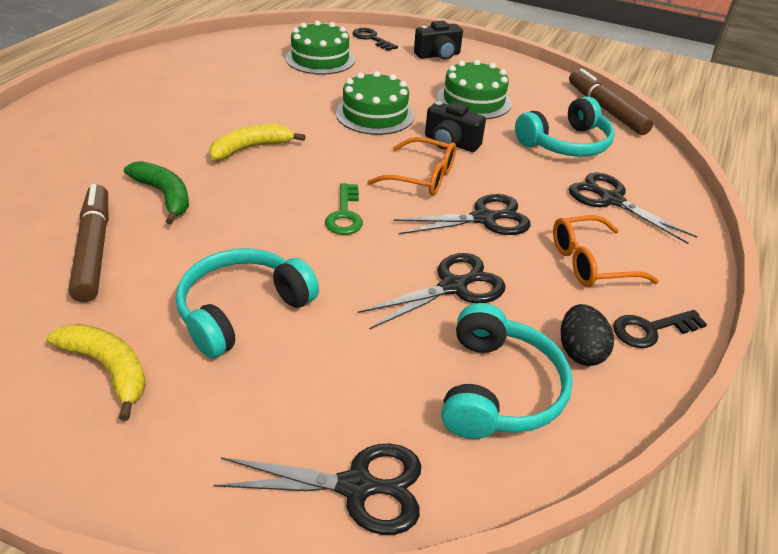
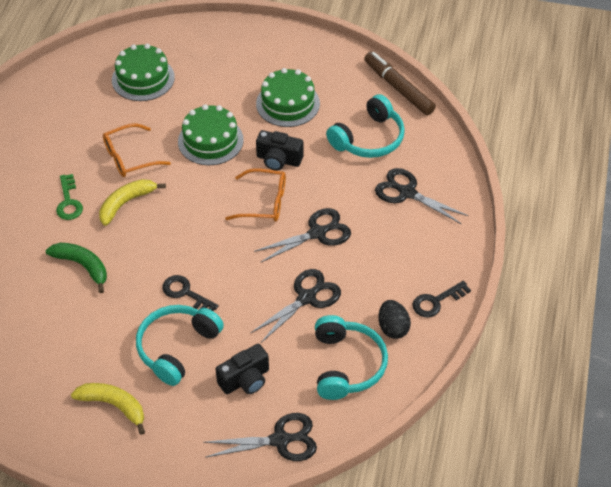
camera: 10 degrees left, 10 degrees up
(94, 249) = (58, 324): brown marker -> none
(345, 214) = (218, 253): green key -> green key (69, 202)
(371, 39) = (180, 37): black key -> black key (185, 293)
(438, 55) = (245, 47): black camera -> black camera (245, 380)
(590, 262) = (395, 256): orange glasses -> orange glasses (129, 157)

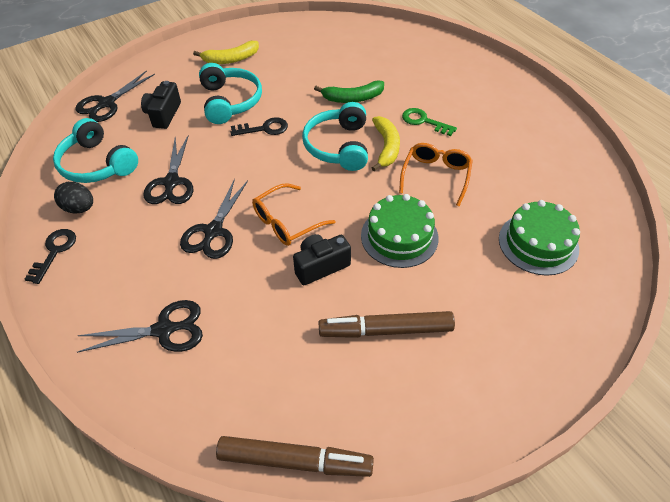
camera: 135 degrees right, 0 degrees up
(288, 103) = (385, 330): green cake -> brown marker
(369, 138) = (261, 359): turquoise headphones -> turquoise headphones (338, 146)

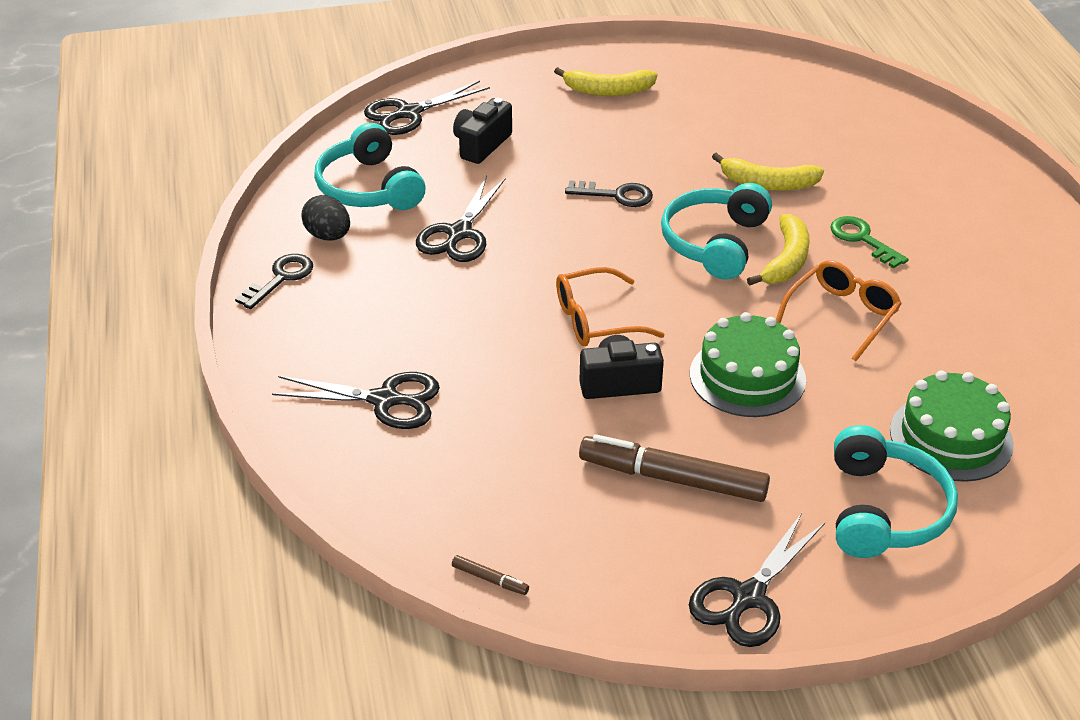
camera: 20 degrees right, 10 degrees down
(213, 231) = (491, 306): black scissors -> black scissors (748, 598)
(230, 101) = (582, 148): turquoise headphones -> turquoise headphones (883, 510)
(295, 461) = (490, 579): brown marker -> brown marker, size x0.41
(352, 98) = (767, 184): green banana -> yellow banana

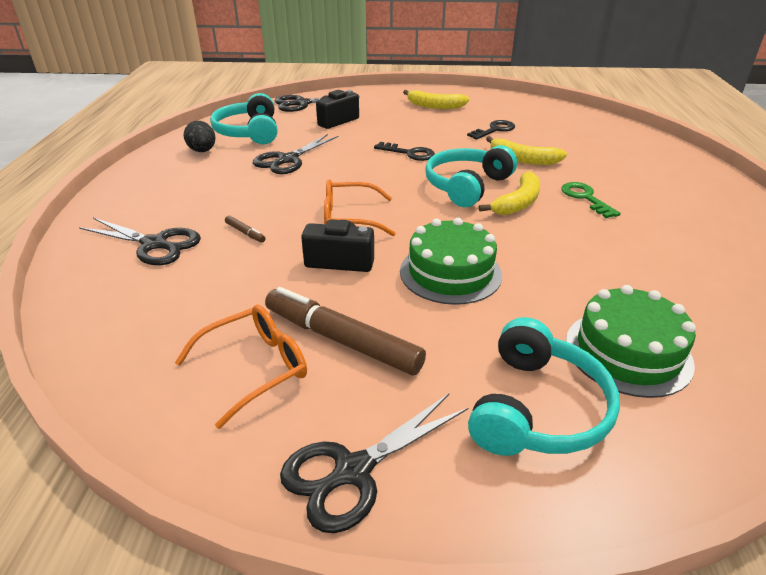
camera: 15 degrees right, 5 degrees down
(280, 278) = (152, 167): black key -> black key (494, 130)
(490, 579) = (117, 396): brown marker -> brown marker (245, 233)
(842, 315) = (551, 242): orange glasses -> orange glasses (255, 368)

